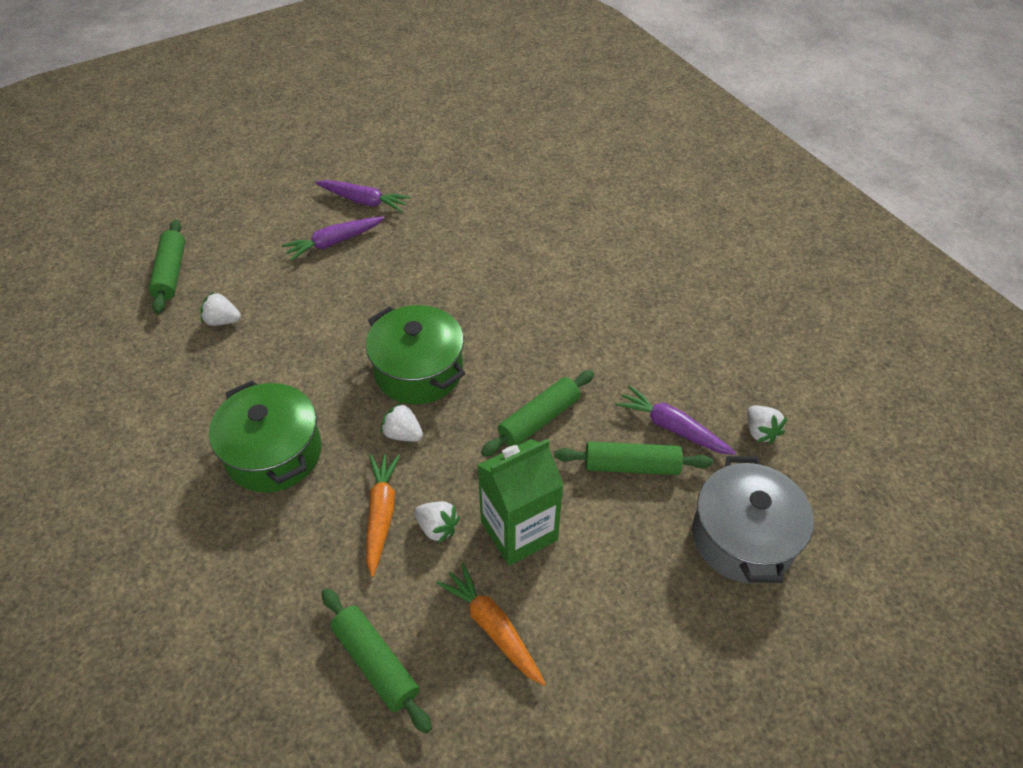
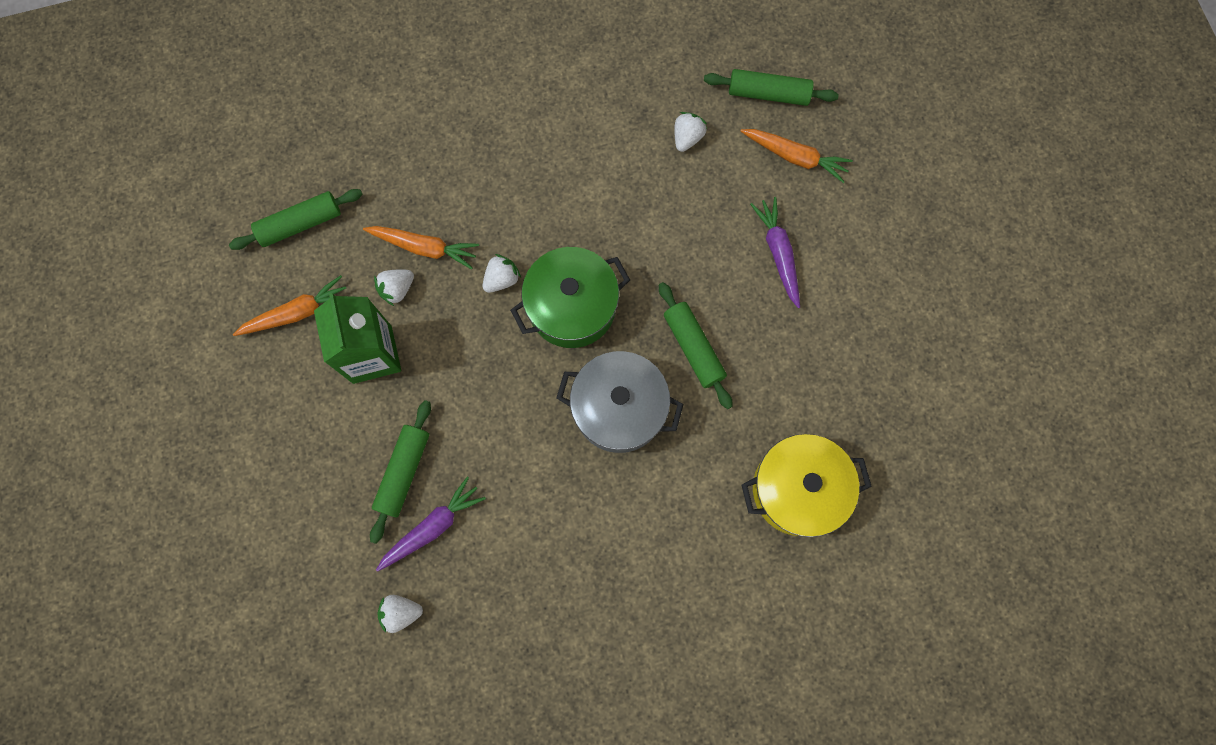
camera: 105 degrees right, 25 degrees up
(237, 246) = (795, 157): none -> orange carrot
(274, 453) = (514, 170): green pot -> none
(363, 201) = (843, 294): purple carrot -> none
(535, 202) = (797, 489): none -> yellow pot
(539, 419) = (480, 403): green rolling pin -> green rolling pin (693, 348)
(743, 537) = (301, 543): grey pot -> grey pot (619, 408)

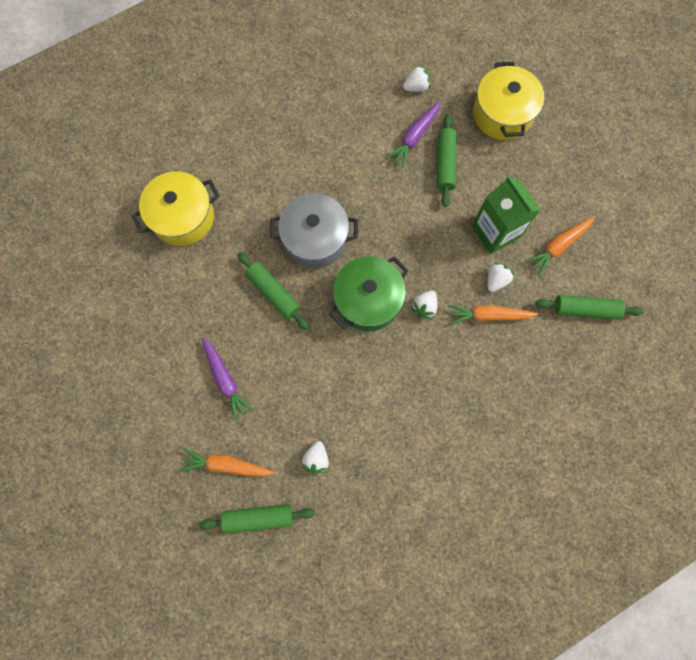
camera: 165 degrees right, 0 degrees up
(290, 530) = (502, 114): none -> yellow pot
(300, 224) = (585, 309): green rolling pin -> green rolling pin turned 45 degrees clockwise

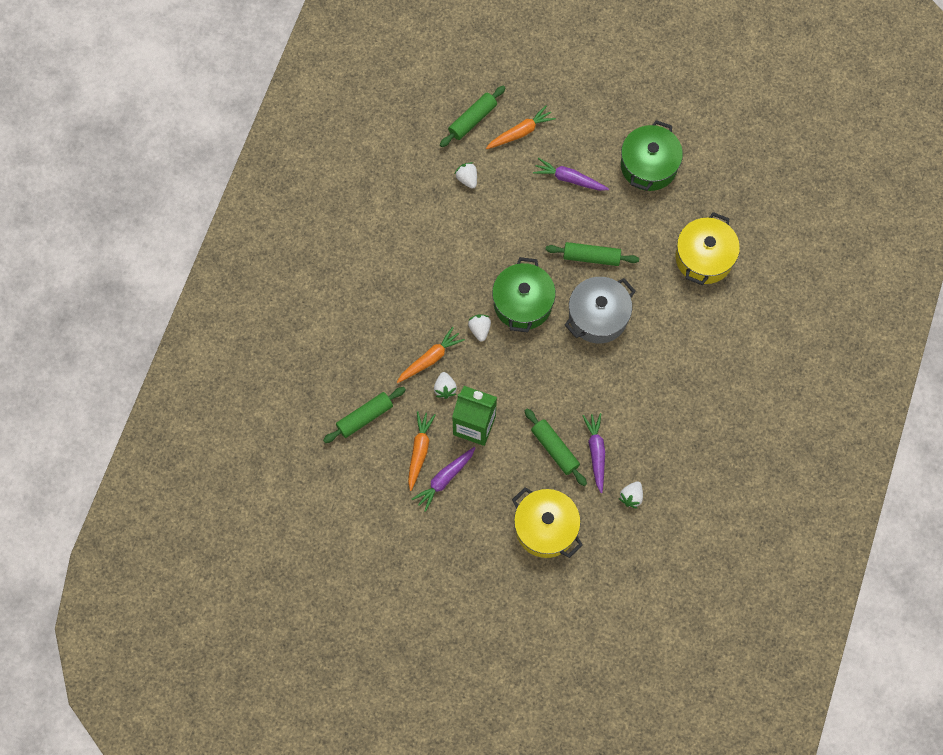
camera: 140 degrees right, 5 degrees down
(146, 334) = (648, 166): none -> green pot
(555, 208) = (444, 479): none -> purple carrot

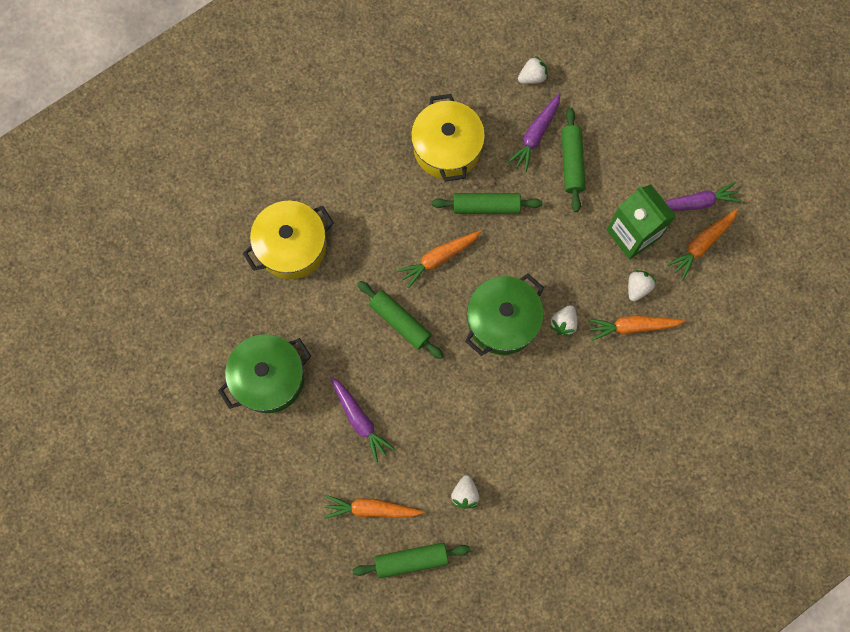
camera: 145 degrees left, 5 degrees up
(365, 417) = (734, 311): green rolling pin -> green rolling pin (486, 206)
(545, 528) = (630, 100): yellow pot -> yellow pot (447, 148)
(598, 316) = (438, 258): grey pot -> orange carrot

